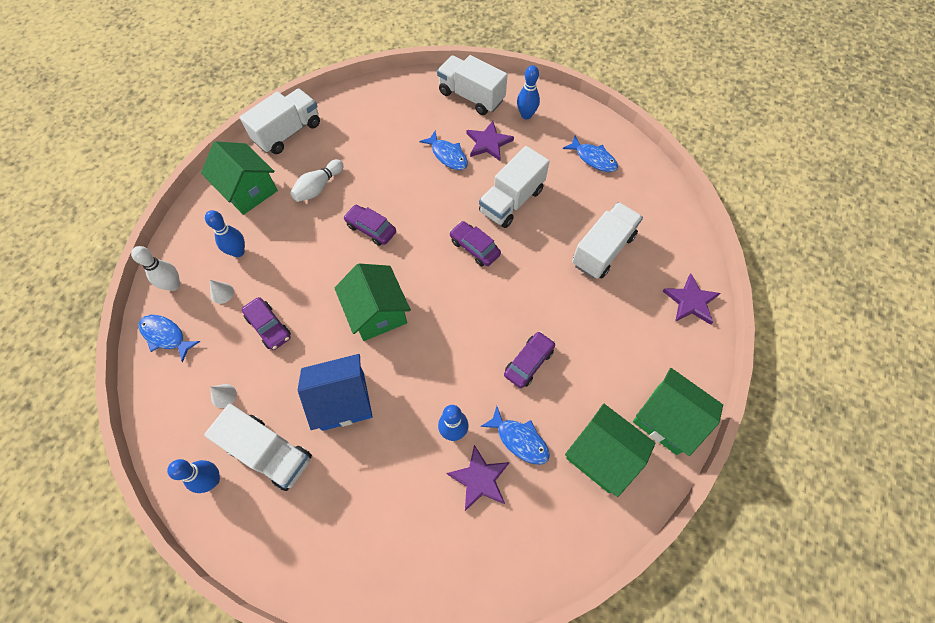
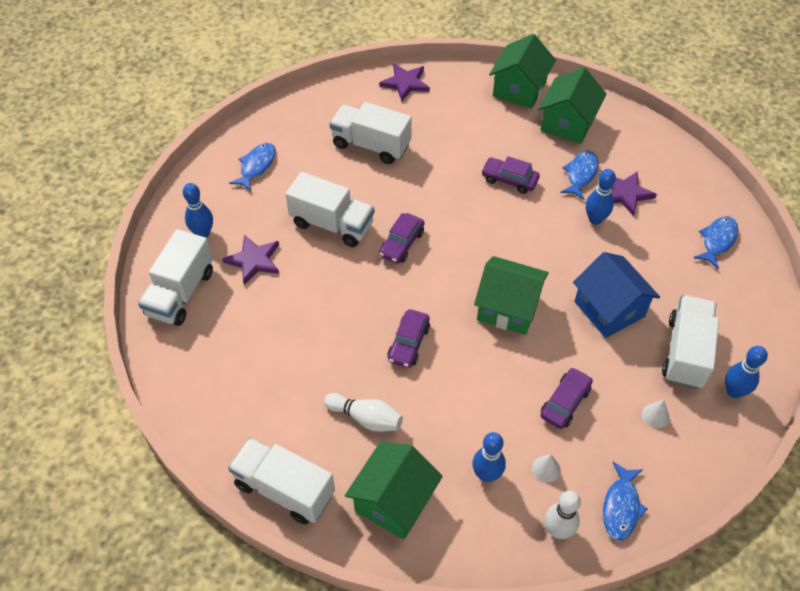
camera: 105 degrees left, 10 degrees down
(377, 312) = (508, 308): green house -> green house turned 60 degrees clockwise
(447, 155) = (282, 295): blue fish -> blue fish (717, 241)

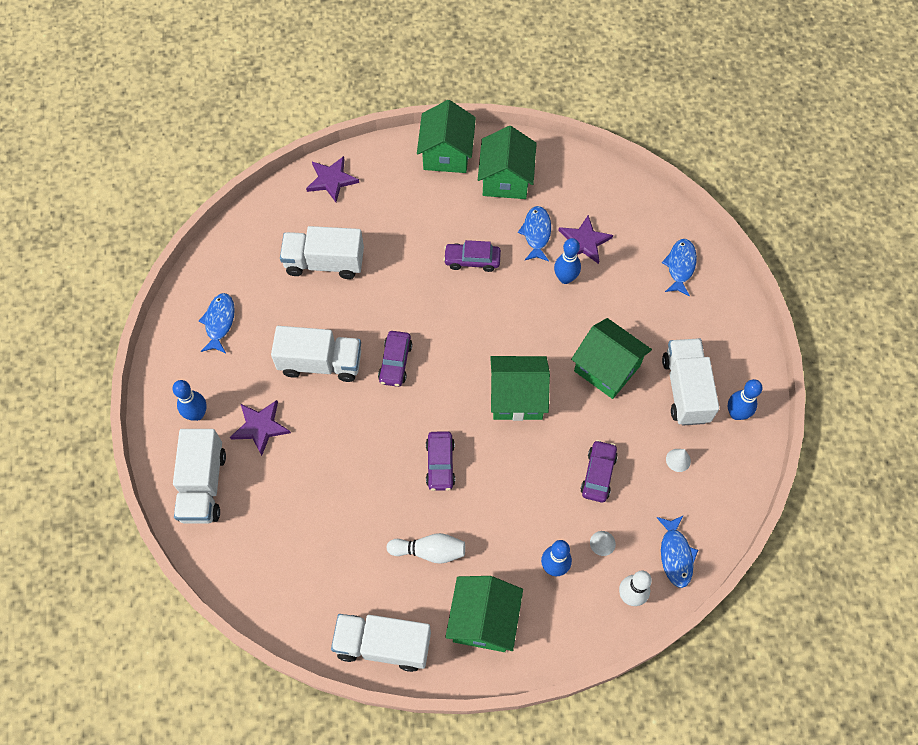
camera: 20 degrees left, 10 degrees up
(609, 309) = (607, 368): blue house -> green house

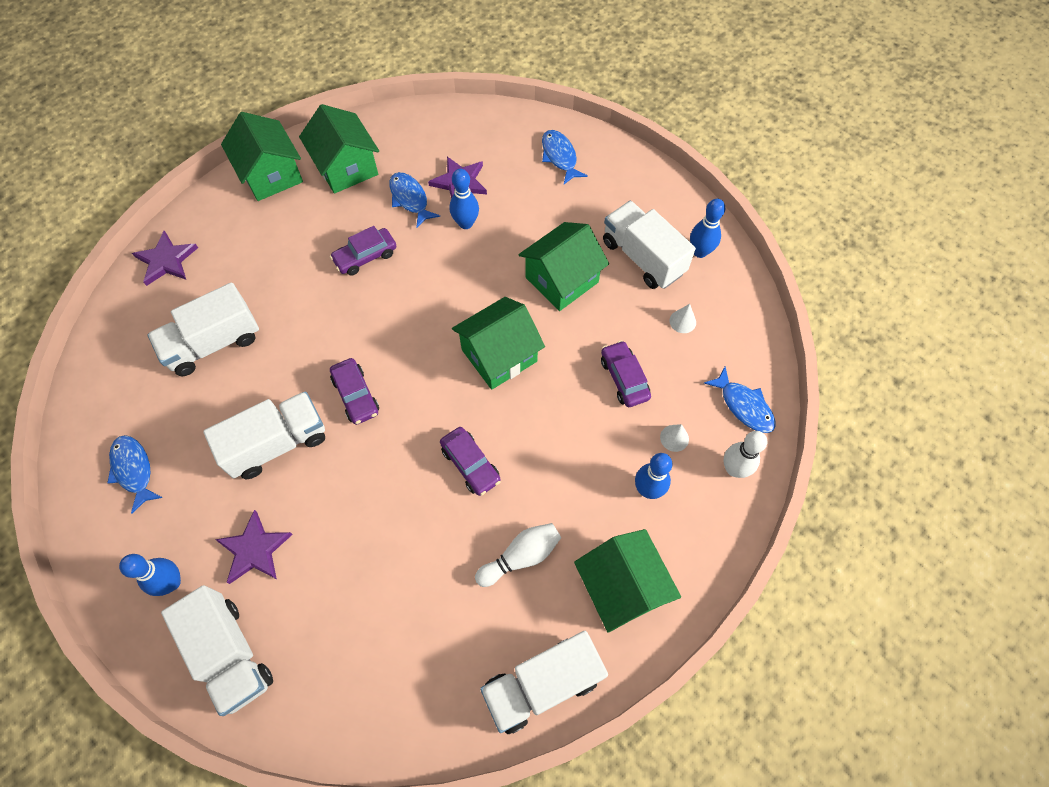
camera: 35 degrees left, 0 degrees up
(607, 368) = (561, 280): green house -> green house turned 45 degrees counterclockwise

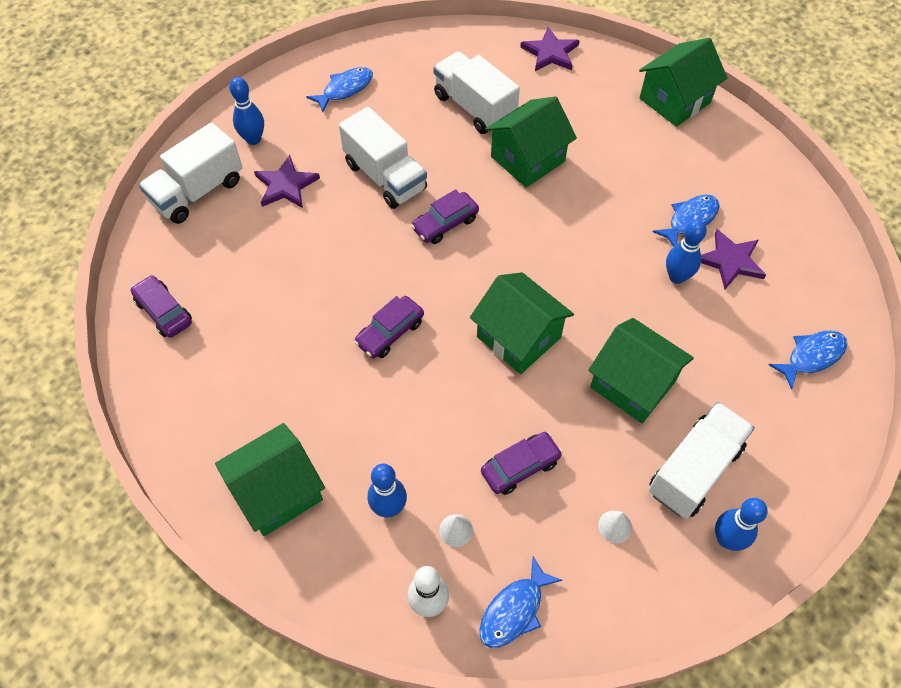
camera: 80 degrees right, 5 degrees down
(346, 167) = (708, 157): green house -> green house (527, 159)
(365, 257) = (603, 197): purple car -> purple car (164, 312)
(521, 556) = (300, 393): white bowling pin -> none
(542, 684) = (179, 430): white truck -> none

